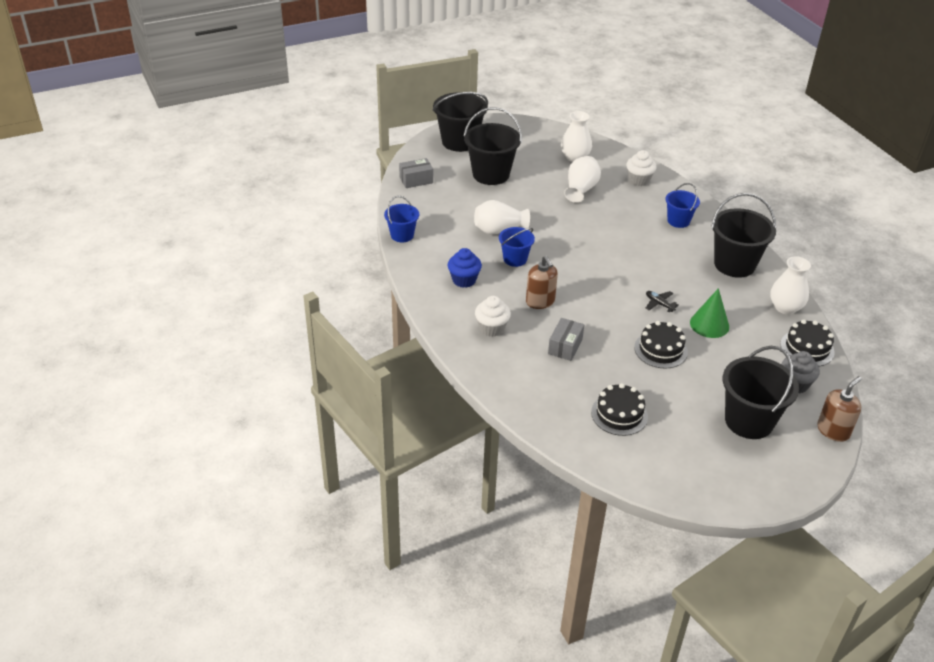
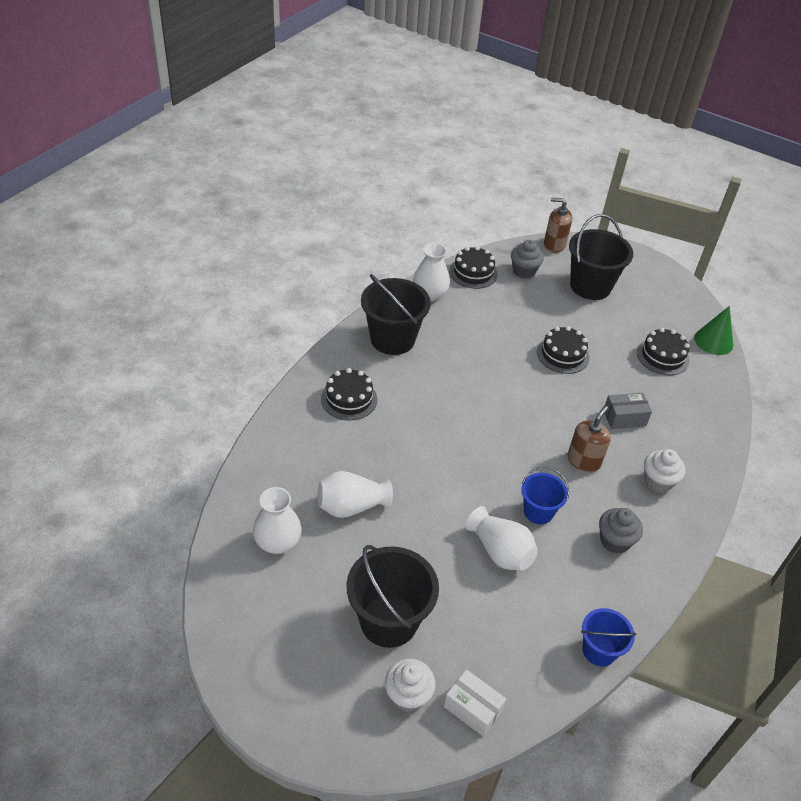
camera: 125 degrees left, 5 degrees up
(416, 180) = (472, 708): grey box -> white box
(459, 142) = (331, 709): black bucket -> none
(464, 280) = (614, 541): blue cupcake -> grey cupcake
(639, 180) = (288, 458): white cupcake -> white cupcake (408, 695)
(659, 304) = (502, 373): black plane -> none
(678, 221) = (349, 399): blue bucket -> black cake
(709, 324) = (499, 334): green cone -> green cone (713, 341)

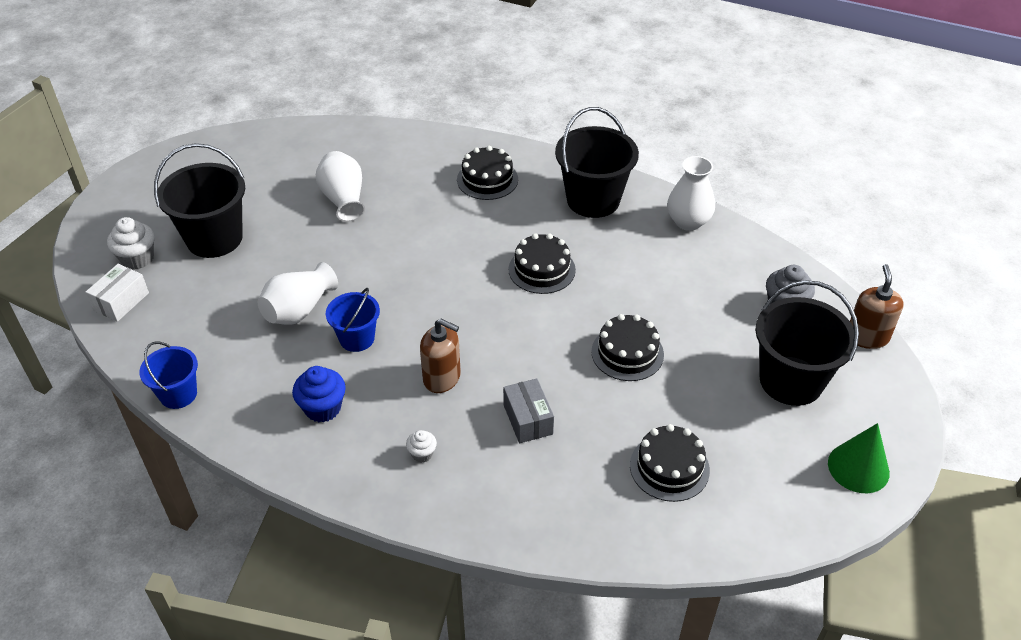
camera: 85 degrees right, 0 degrees up
(278, 542) = (296, 161): white vase -> none
(473, 272) = (752, 256): black cake -> black cake (542, 269)
(614, 541) = (323, 408): grey cupcake -> blue cupcake
(658, 482) = (422, 454): white cupcake -> white cupcake, size x0.57
(713, 341) = (734, 539): green cone -> green cone (858, 467)

